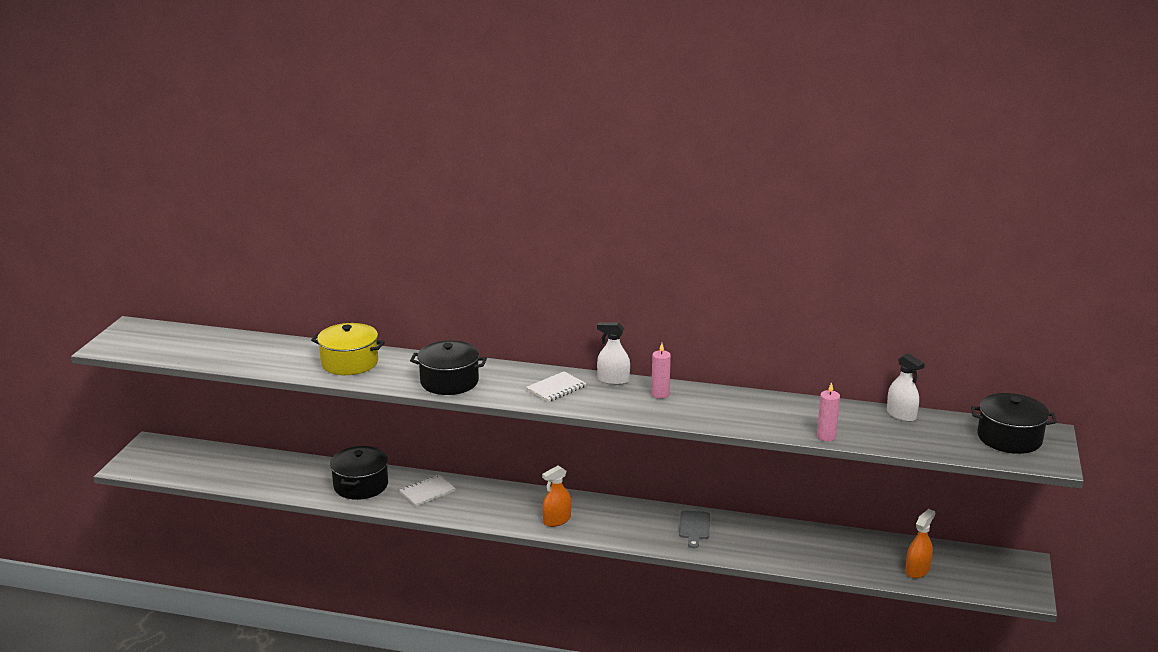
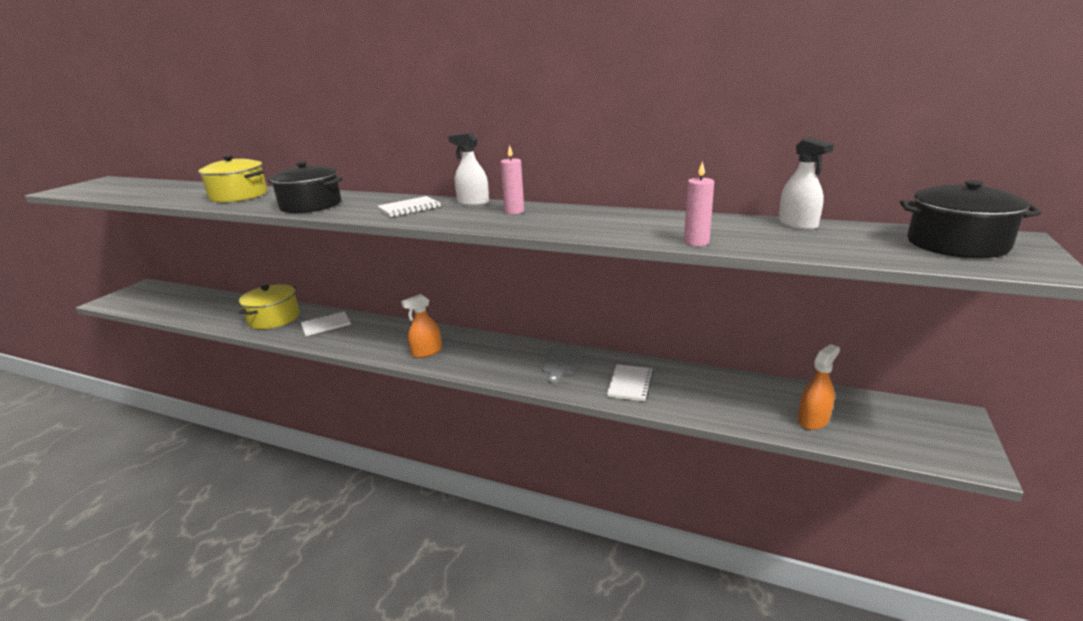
camera: 10 degrees right, 0 degrees up
(361, 485) = (274, 318): black pot -> yellow pot
(763, 545) = (630, 384): none -> white notebook

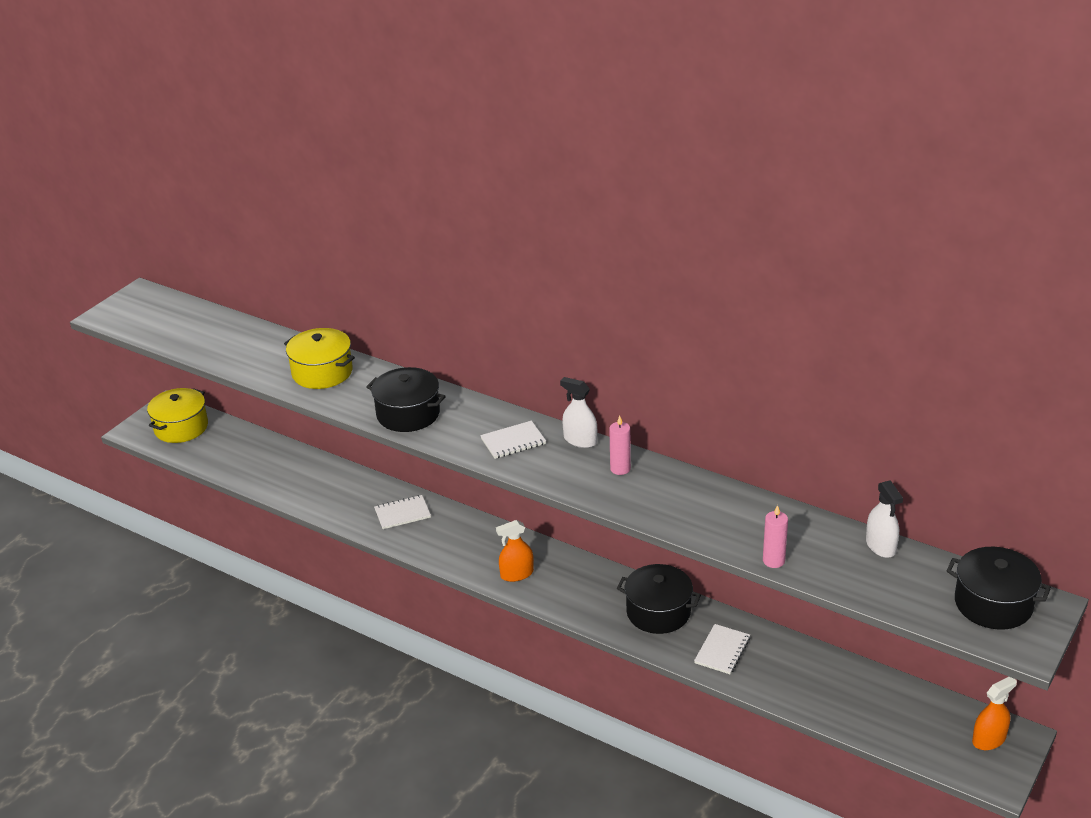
camera: 10 degrees right, 10 degrees up
(274, 318) = (341, 493): yellow pot -> yellow pot (181, 427)
(561, 363) = (658, 612): grey cutting board -> black pot
(813, 420) = (882, 719): orange spray bottle -> orange spray bottle (989, 739)

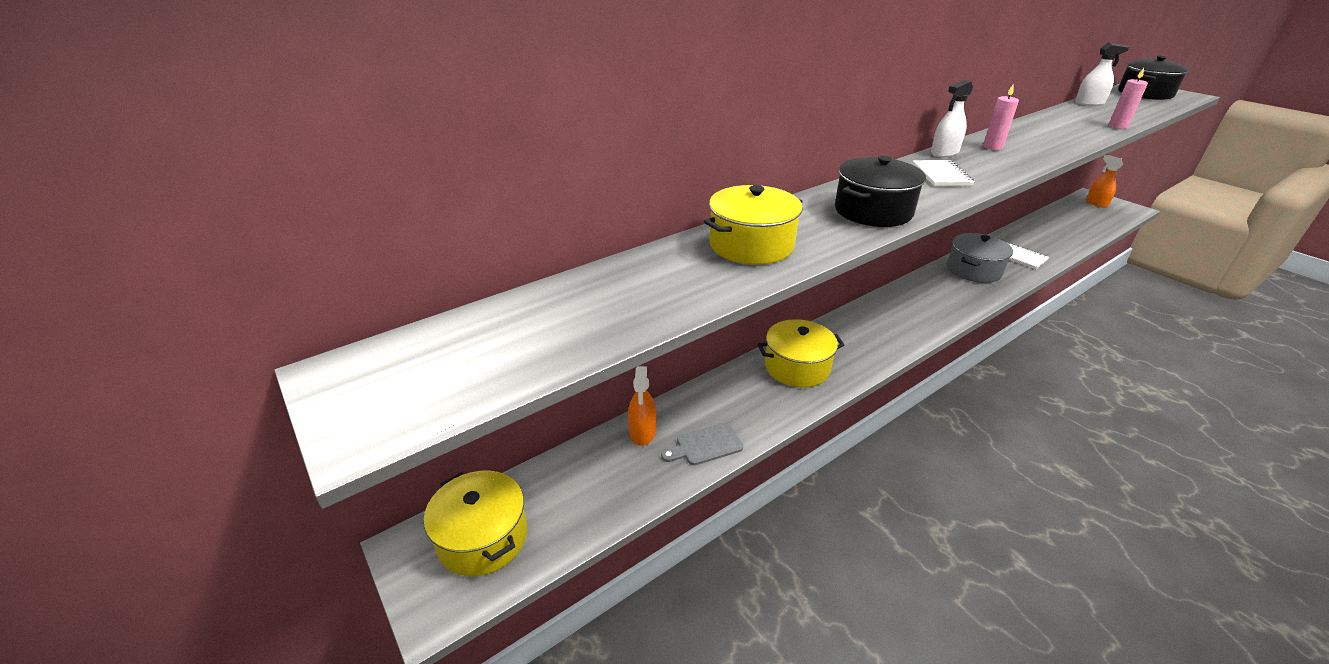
camera: 70 degrees left, 0 degrees up
(288, 488) = (705, 445): none -> grey cutting board
(402, 513) = (797, 367): white notebook -> yellow pot
(517, 574) = (914, 321): orange spray bottle -> orange spray bottle (642, 432)
(658, 612) = (973, 270): black pot -> grey pot

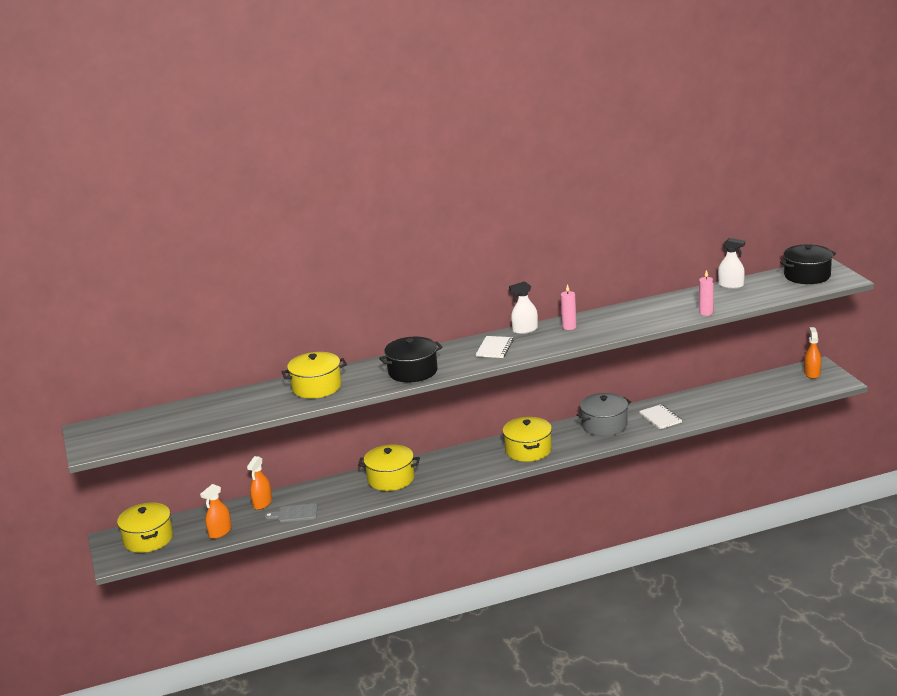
camera: 20 degrees right, 10 degrees down
(606, 501) = (220, 532): none -> orange spray bottle
(926, 308) = (528, 450): none -> yellow pot

